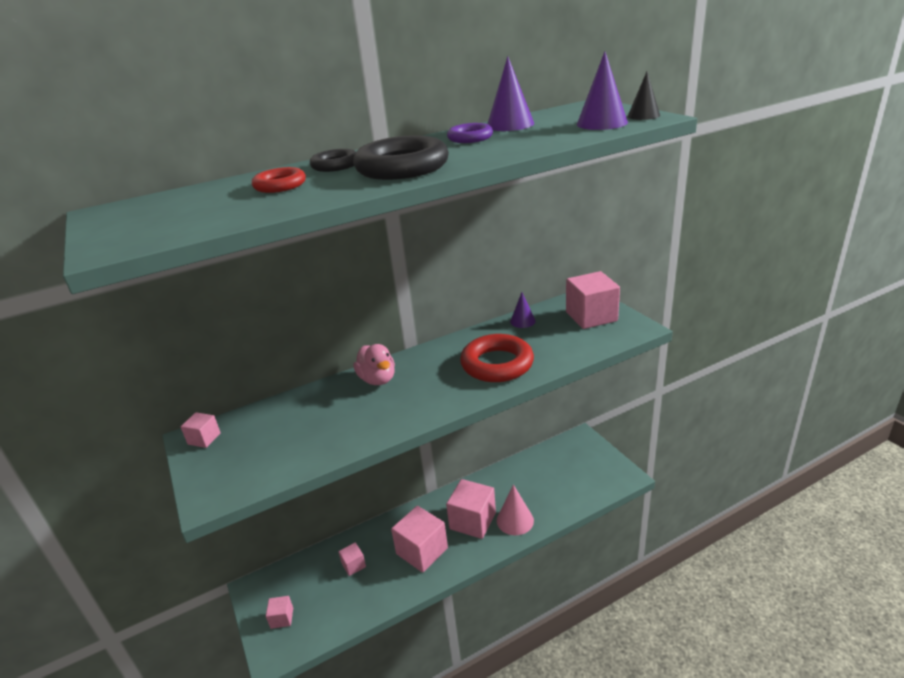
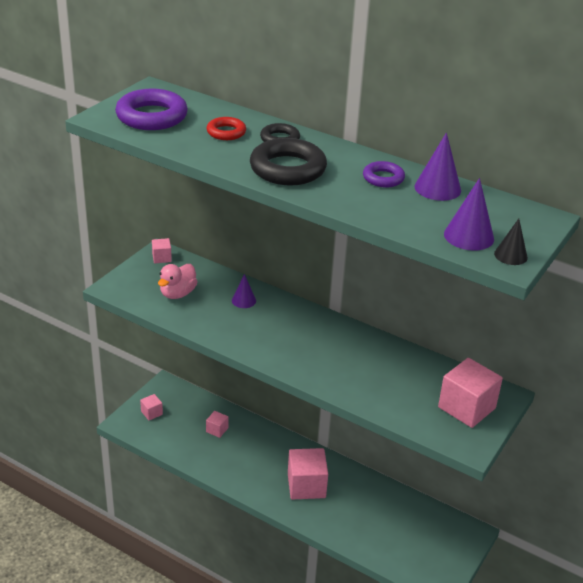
camera: 55 degrees right, 5 degrees up
(170, 218) = (152, 116): none -> purple ring
(377, 379) = (276, 309): pink duck -> pink duck (177, 294)
(422, 551) = (255, 465): pink cube -> none
(497, 364) = (342, 368): red ring -> none
(515, 520) = (326, 515): pink cone -> none
(522, 321) = (423, 364): purple cone -> purple cone (243, 300)

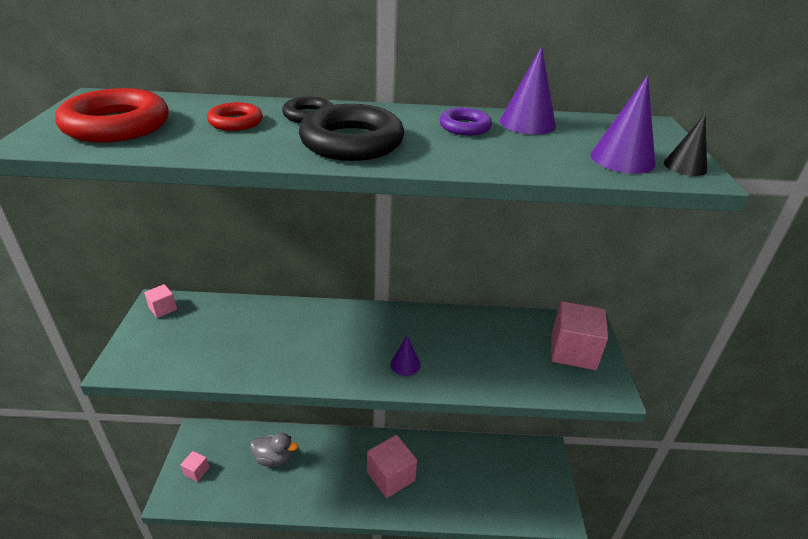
camera: 30 degrees left, 0 degrees up
(152, 116) = (117, 125): purple ring -> red ring
(177, 294) = (206, 343): pink duck -> none
(217, 430) = (274, 458): pink cube -> grey duck
(243, 300) = (285, 324): purple cone -> purple cone (405, 364)

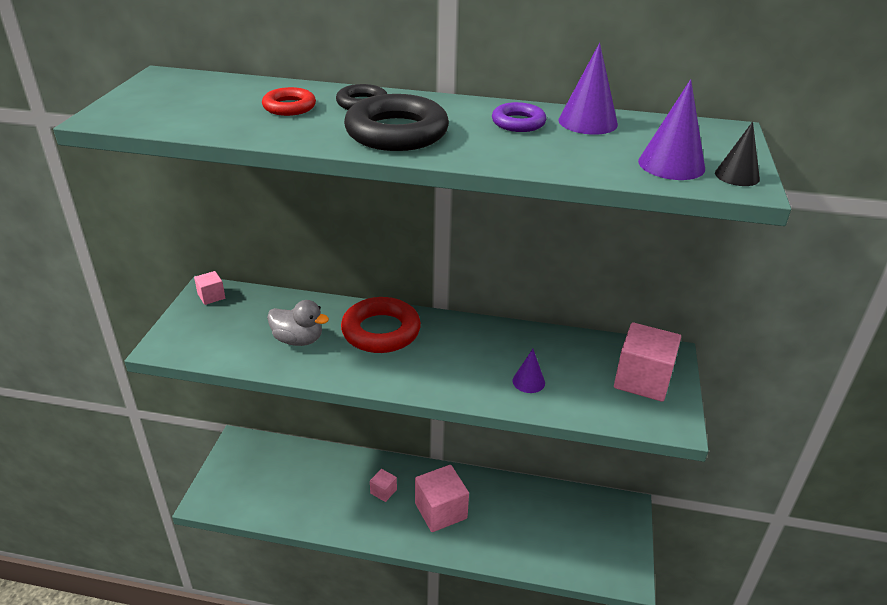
camera: 10 degrees right, 0 degrees up
(117, 125) = (178, 105): red ring -> red ring (381, 331)
(196, 471) = (233, 479): pink cube -> pink cube (383, 491)
(274, 458) = (316, 476): grey duck -> grey duck (298, 340)
(405, 364) = (451, 374): purple cone -> purple cone (528, 381)

